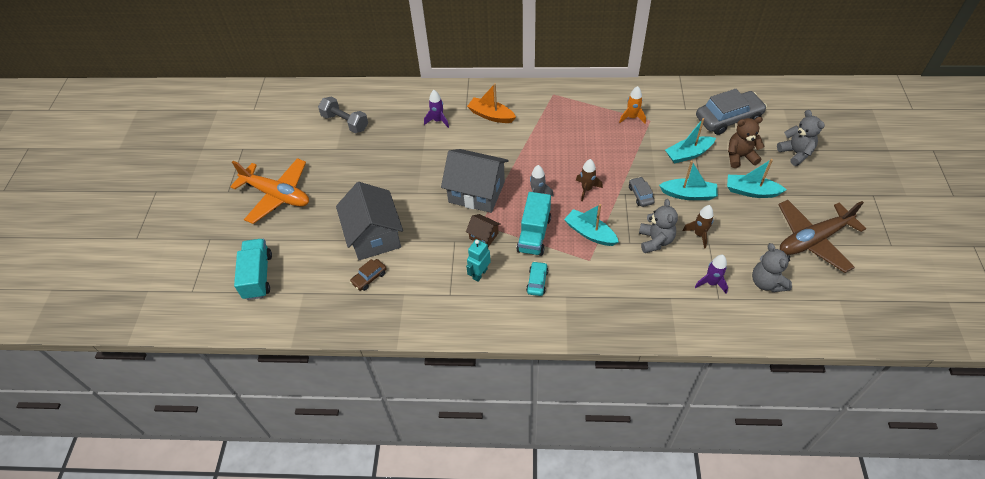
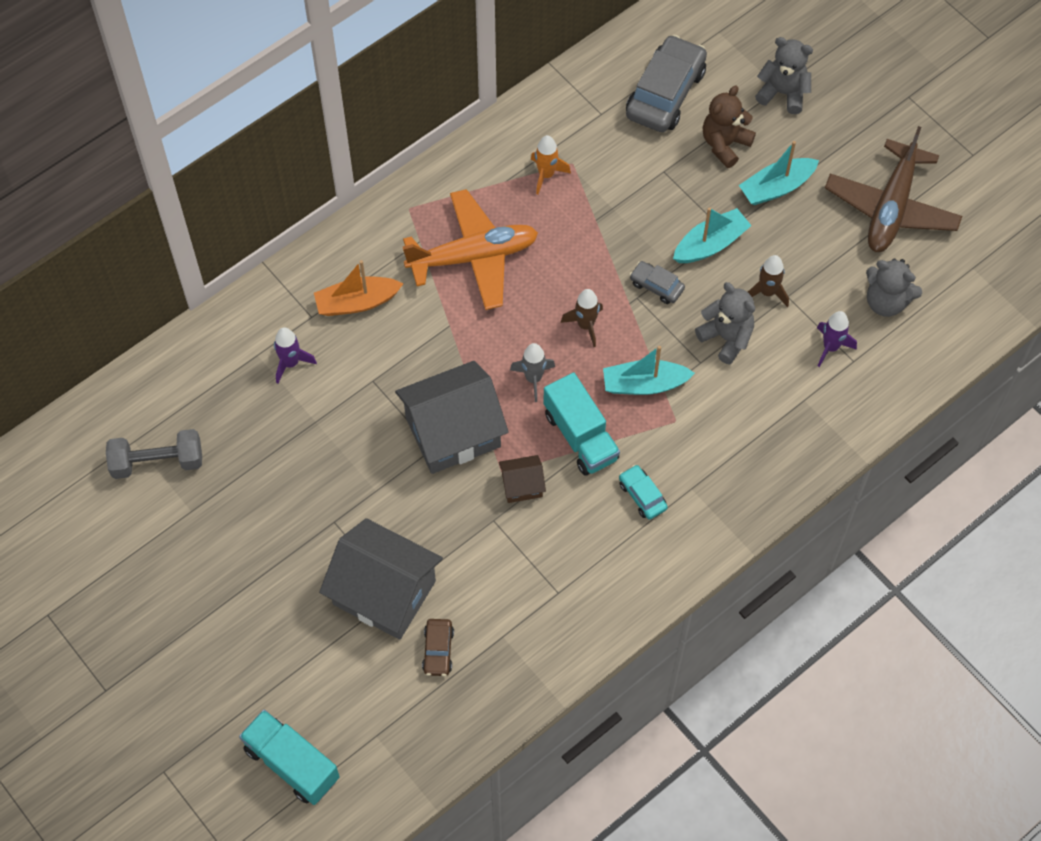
camera: 45 degrees left, 10 degrees up
(277, 195) = (185, 641): orange plane -> orange plane (473, 257)
(479, 274) = (566, 538): turquoise robot -> none
(688, 154) = (662, 183): turquoise boat -> none

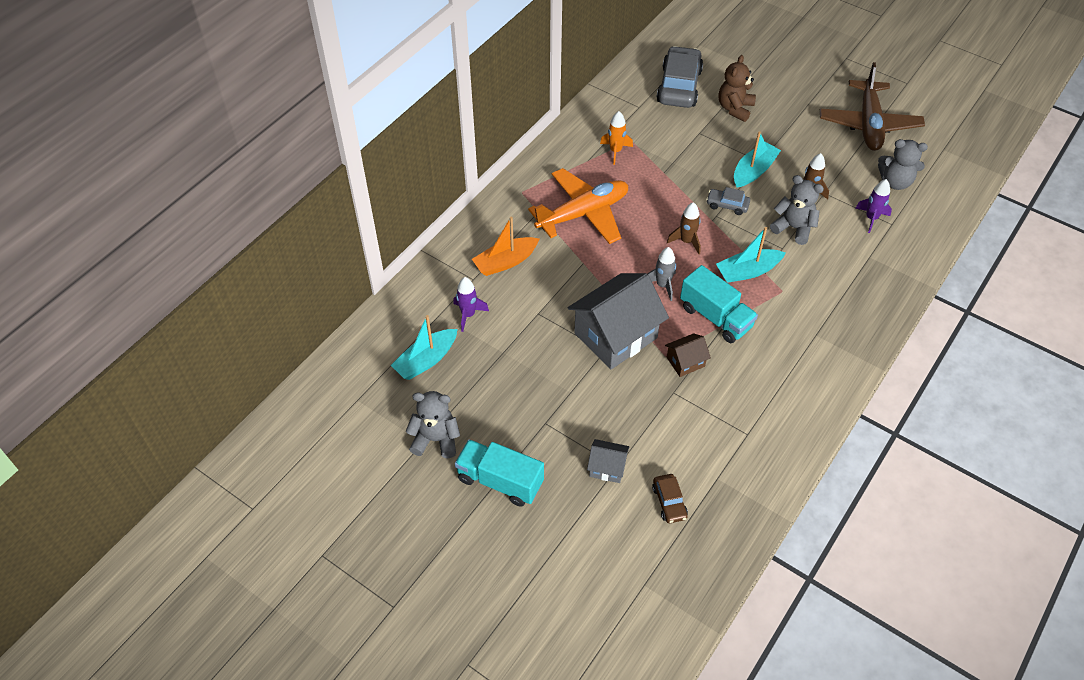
camera: 15 degrees left, 10 degrees down
(157, 462) = (382, 411): grey dumbbell -> none
(292, 763) = (580, 627): turquoise truck -> turquoise truck (500, 481)
(384, 593) = (607, 467): grey house -> grey house, size x0.46
(642, 495) = (781, 348): turquoise car -> none
(776, 187) = (783, 127): turquoise boat -> turquoise boat (426, 360)
(783, 93) = (760, 71): grey teddy bear -> grey teddy bear (436, 439)

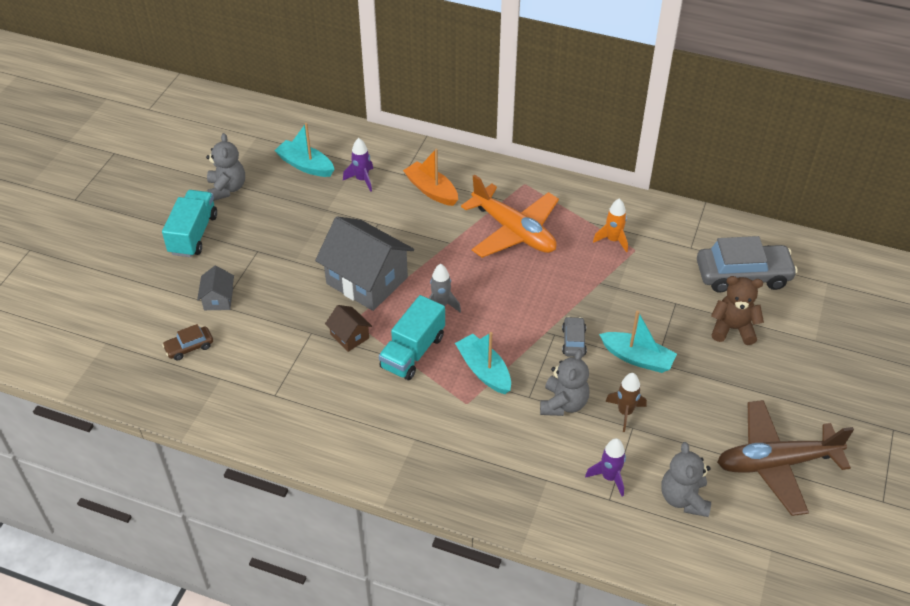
camera: 75 degrees right, 5 degrees down
(686, 241) = (507, 315): brown rocket -> none

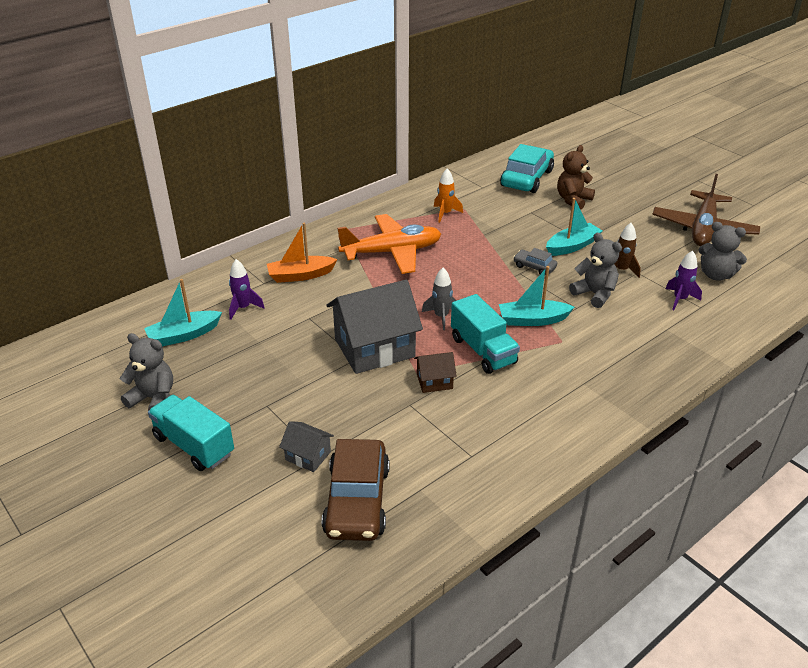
camera: 60 degrees left, 10 degrees down
(189, 347) = (357, 500): brown car -> brown car, size x2.08
(743, 275) = (526, 178): grey car -> turquoise car

